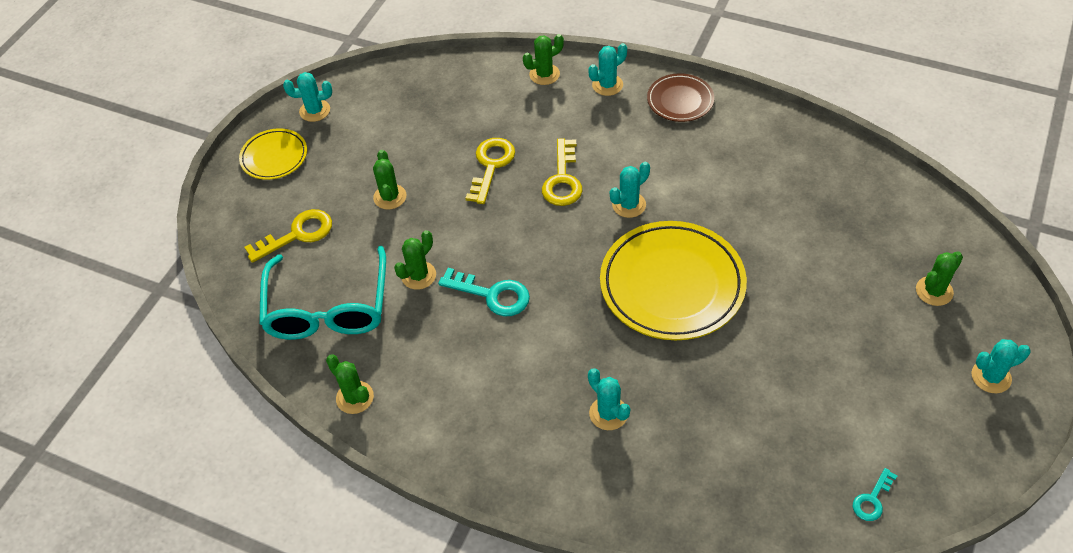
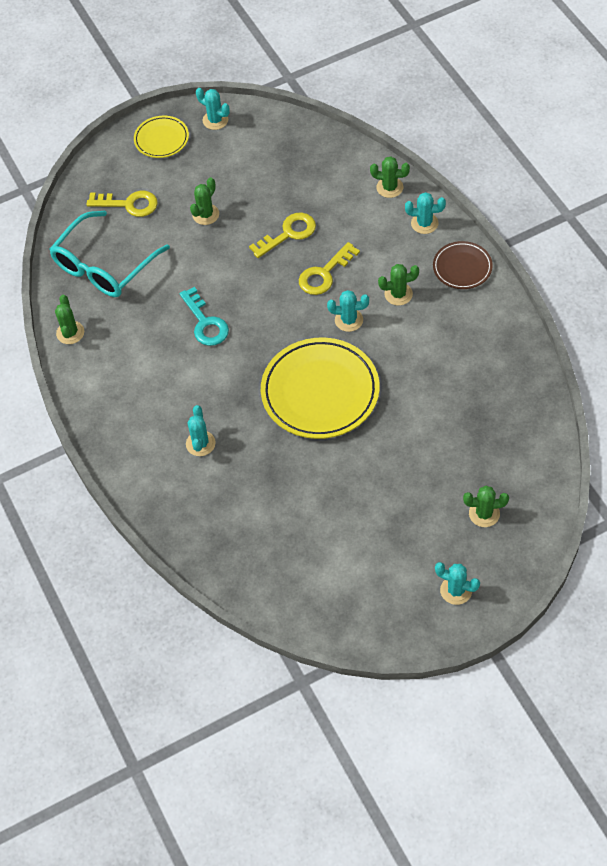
camera: 40 degrees right, 5 degrees up
(418, 275) = (174, 280): green cactus -> green cactus (398, 294)
(872, 499) = (299, 603): turquoise key -> none

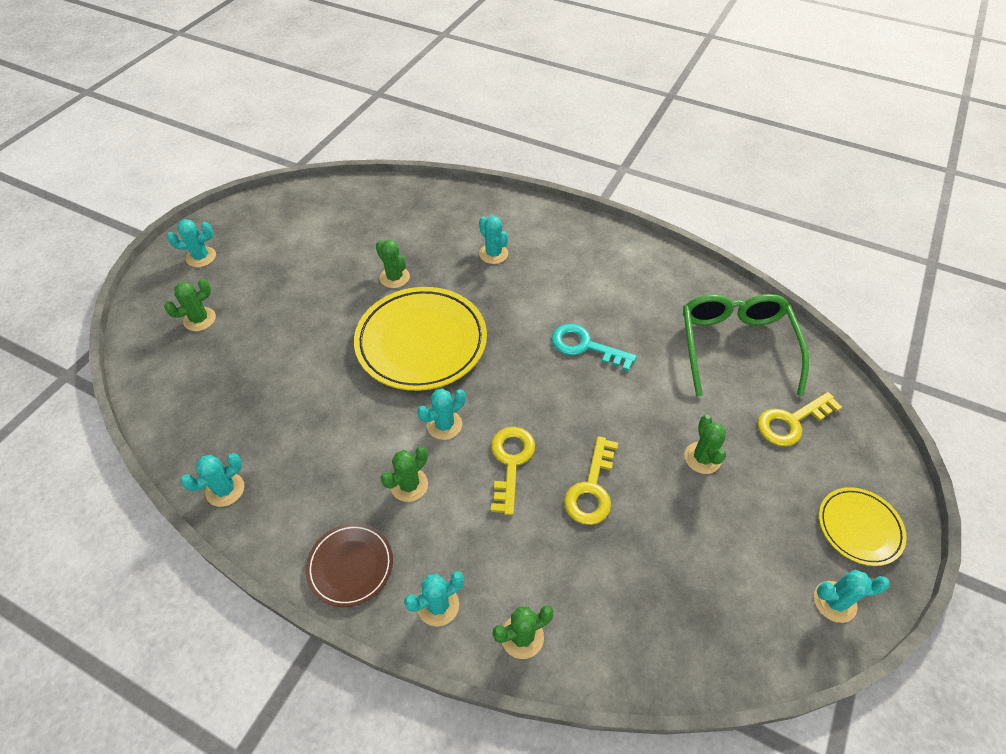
camera: 140 degrees right, 5 degrees down
(70, 333) = (692, 277): green cactus -> green cactus (394, 277)
(104, 266) = (735, 346): turquoise glasses -> green glasses
(519, 354) = (225, 490): none -> turquoise cactus

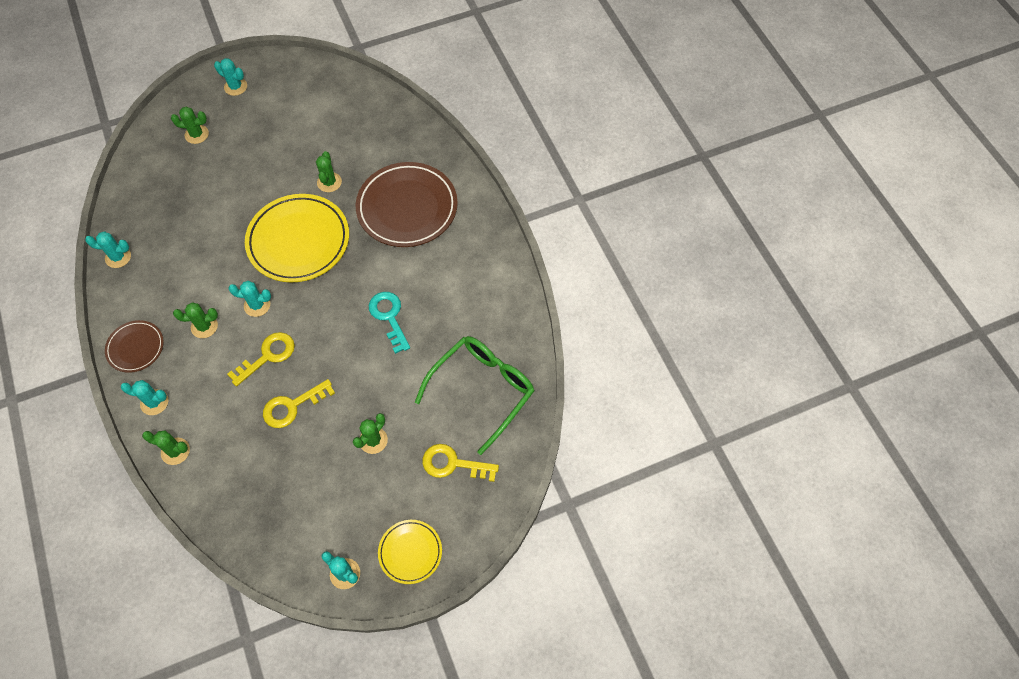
camera: 40 degrees right, 10 degrees up
(493, 254) = (407, 208): turquoise cactus -> brown plate

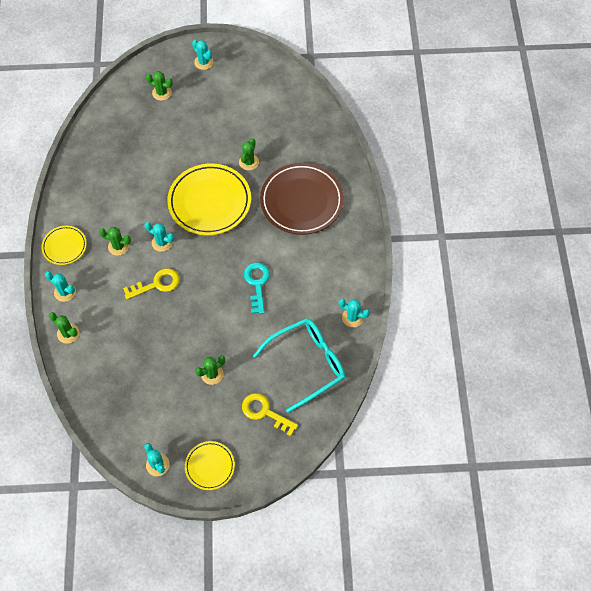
camera: 20 degrees right, 0 degrees up
(118, 257) = (73, 173): turquoise cactus -> turquoise cactus (352, 317)
(135, 348) = (64, 246): brown plate -> yellow plate
(292, 406) = (162, 328): yellow key -> none
(482, 390) = (307, 363): green glasses -> turquoise glasses

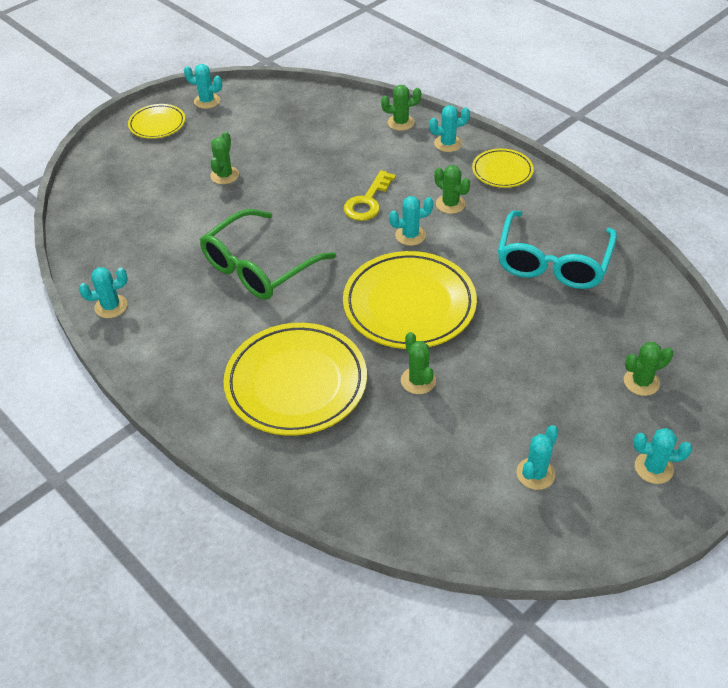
camera: 140 degrees right, 15 degrees down
(118, 246) = (450, 204): green cactus -> green cactus turned 75 degrees clockwise
(248, 92) = (535, 474): none -> turquoise cactus
(257, 284) = (259, 267): turquoise key -> green glasses
(265, 412) = (140, 181): yellow key -> none
(301, 201) = (296, 383): brown plate -> yellow plate
(307, 363) = (129, 238): turquoise glasses -> turquoise glasses (552, 262)

